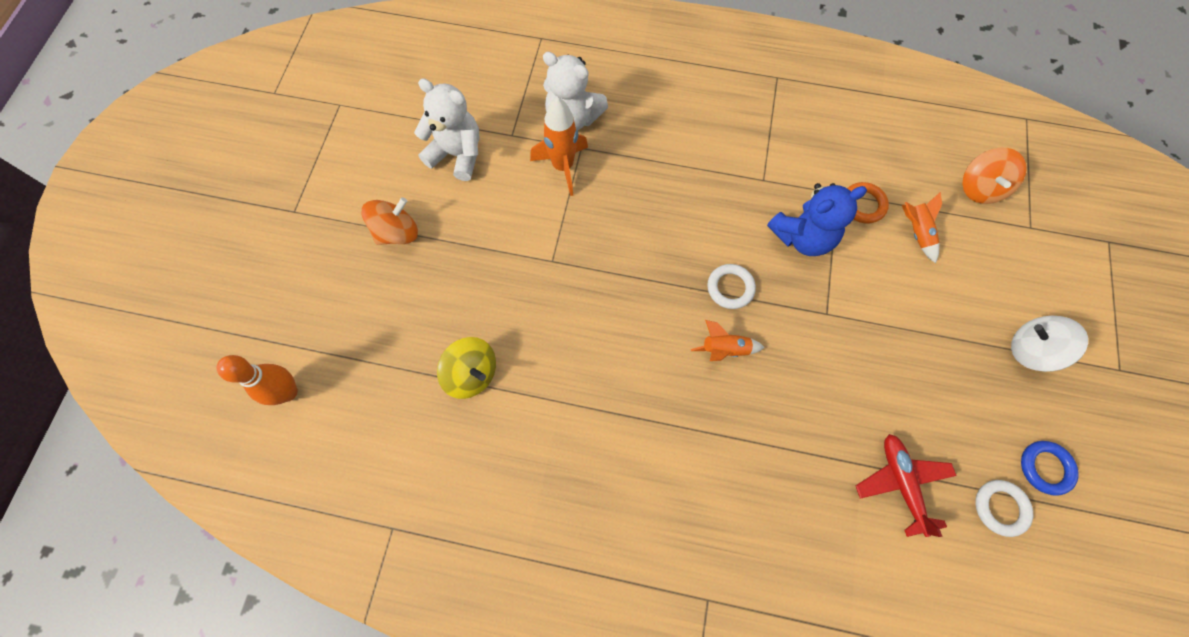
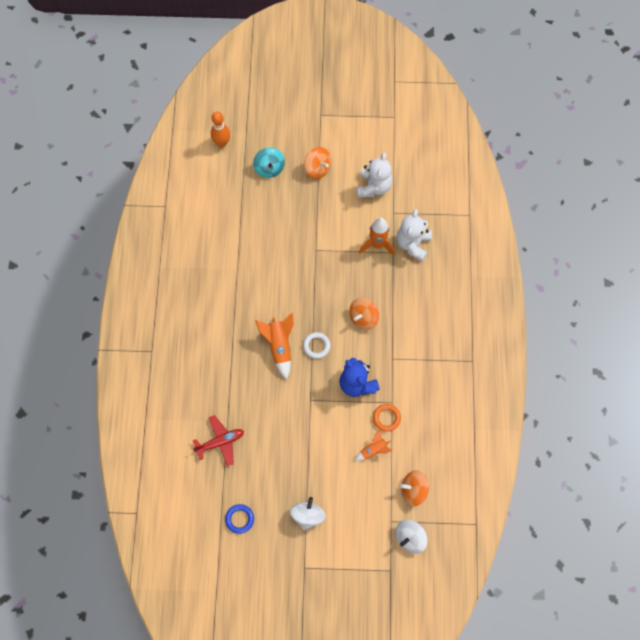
camera: 80 degrees right, 0 degrees up
(371, 313) = (269, 168): none -> turquoise spinning top
(472, 374) = (245, 224): yellow spinning top -> none
(689, 208) = (363, 318): none -> orange spinning top
(724, 349) = (279, 346): orange rocket -> orange rocket, size x1.64
(1000, 508) = (215, 493): white ring -> none
(1055, 206) = (410, 538): none -> white spinning top

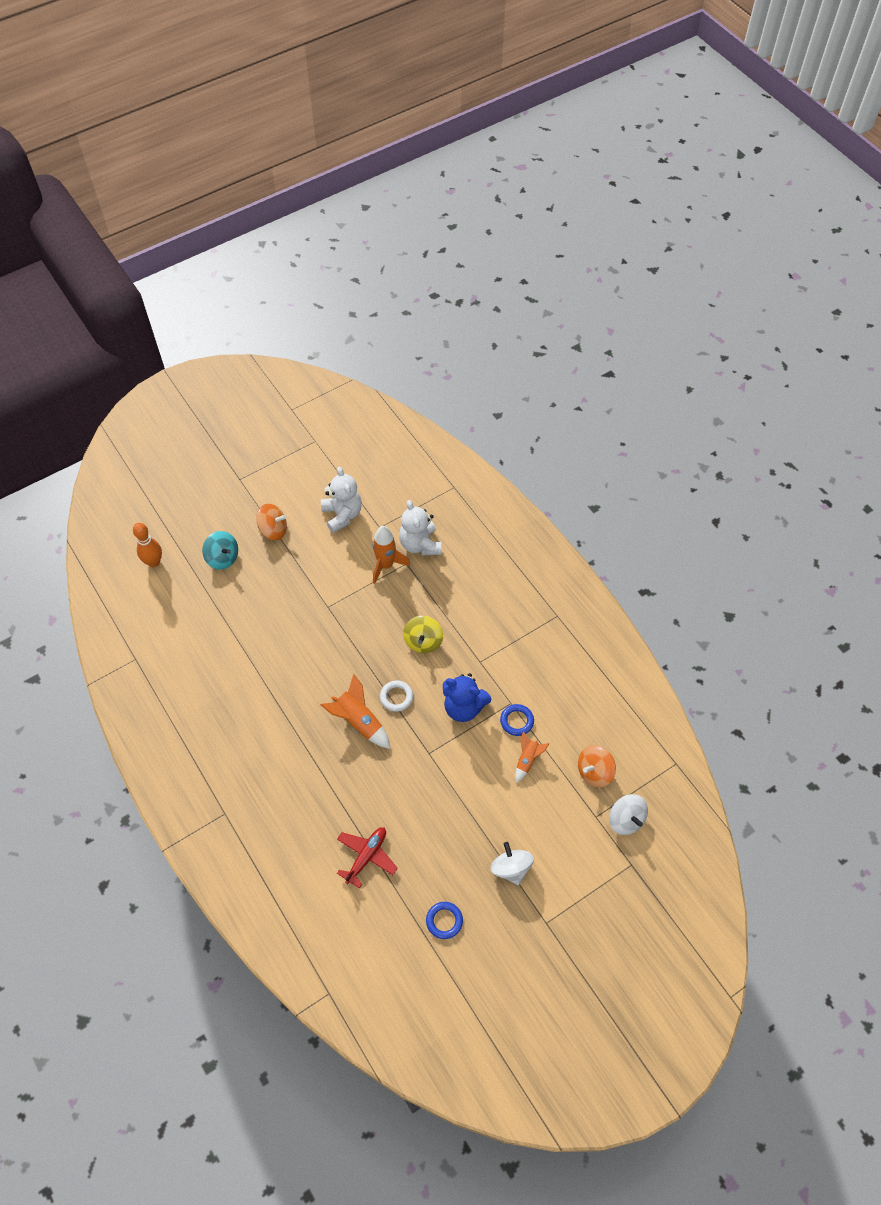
camera: 35 degrees left, 10 degrees down
(363, 318) = (423, 641): orange spinning top -> yellow spinning top
(386, 418) = (517, 721): orange ring -> blue ring
(410, 538) = (626, 820): white spinning top -> white spinning top turned 45 degrees counterclockwise

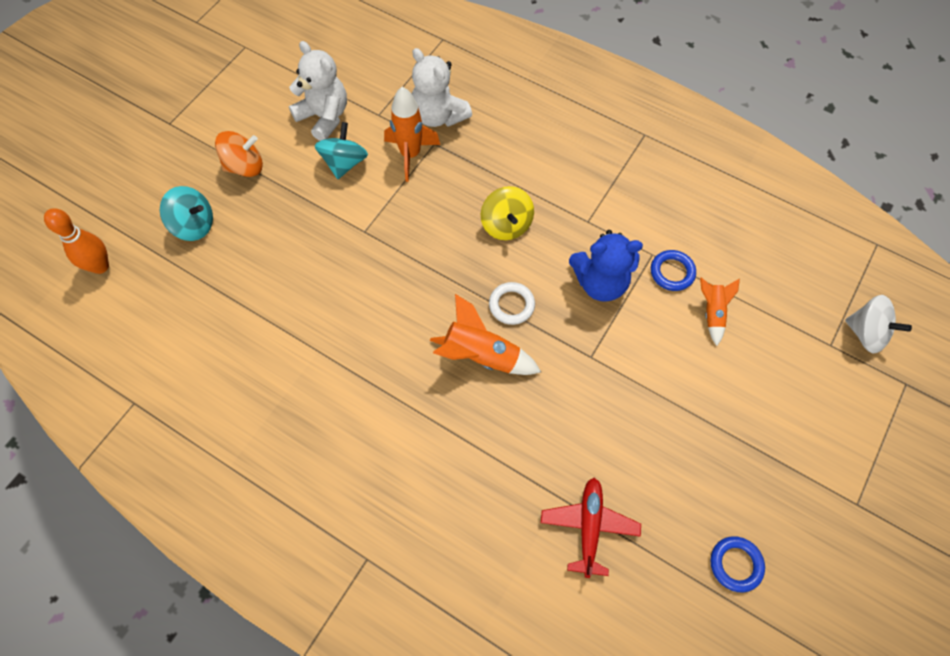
camera: 25 degrees left, 5 degrees up
(339, 553) = (344, 163): none -> turquoise spinning top
(511, 868) = (774, 455): white spinning top -> none
(594, 772) = (796, 293): orange spinning top -> none

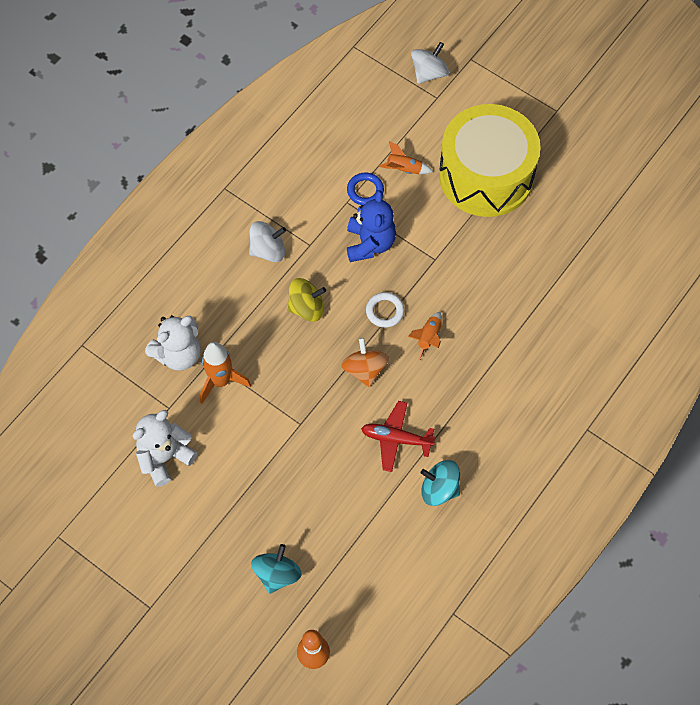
camera: 85 degrees left, 0 degrees up
(245, 166) = (214, 530): orange spinning top -> orange spinning top (364, 369)
(344, 163) = (222, 439): turquoise spinning top -> turquoise spinning top (439, 489)
(481, 355) = (428, 338): orange rocket -> orange rocket, size x0.61
(574, 182) = (268, 250): none -> white spinning top
(589, 527) = (567, 278): red plane -> red plane (396, 439)
(727, 412) = (486, 175): none -> yellow drum
(735, 564) = (595, 191): blue ring -> none

